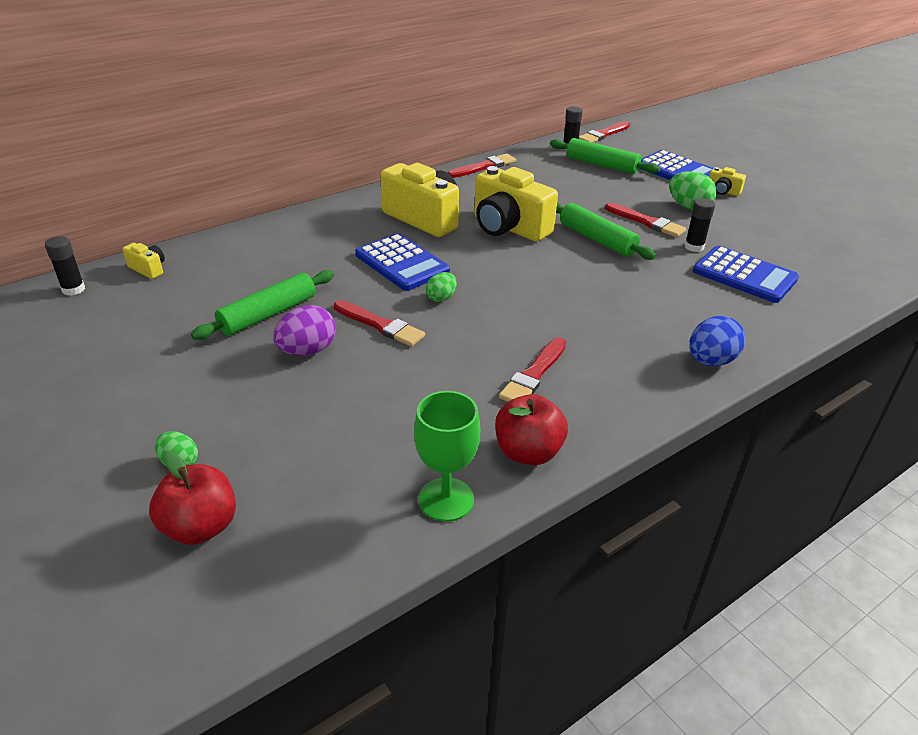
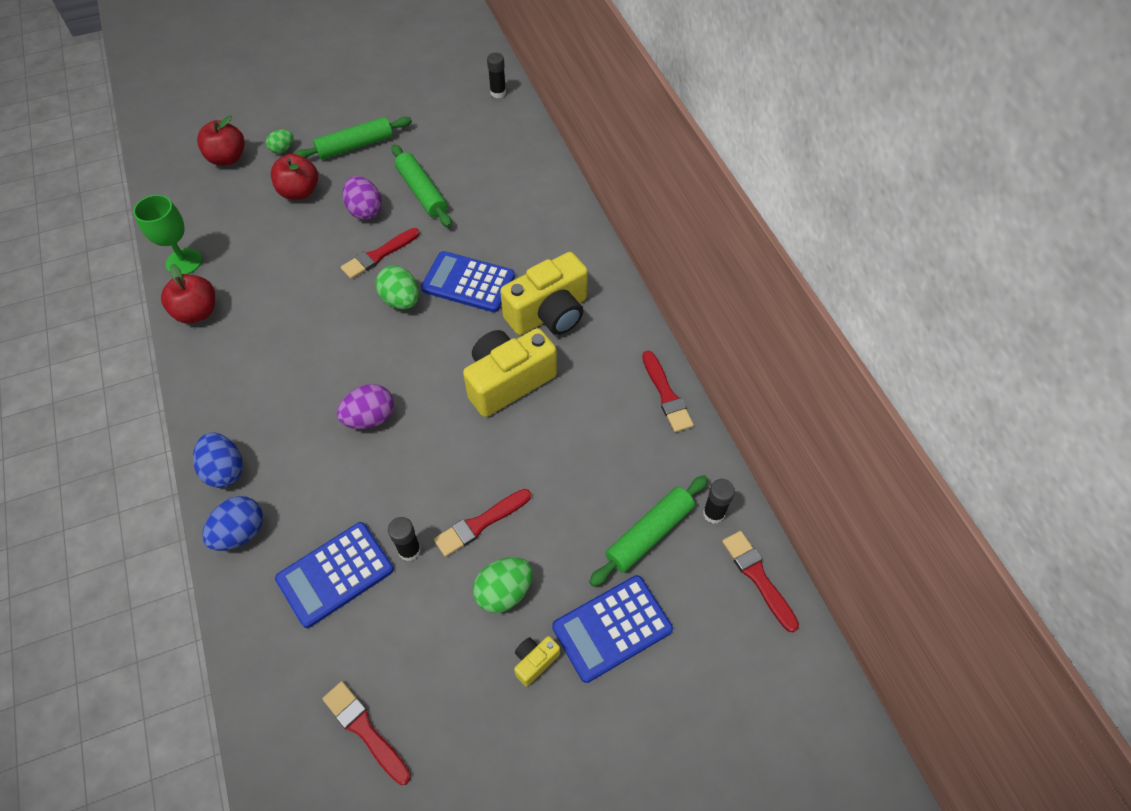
camera: 105 degrees right, 20 degrees up
(148, 269) = (514, 128): yellow camera -> none
(278, 418) = (299, 192): none -> red apple
(402, 263) = (468, 282): blue calculator -> blue calculator turned 45 degrees clockwise
(441, 298) = (401, 300): green egg -> green egg, size x1.62
(533, 374) = (272, 337): red brush -> red brush (365, 730)
(591, 288) = (370, 418): none -> purple egg
(597, 239) = (458, 456): green rolling pin -> green rolling pin (355, 146)
(759, 333) = (240, 533): none -> blue egg

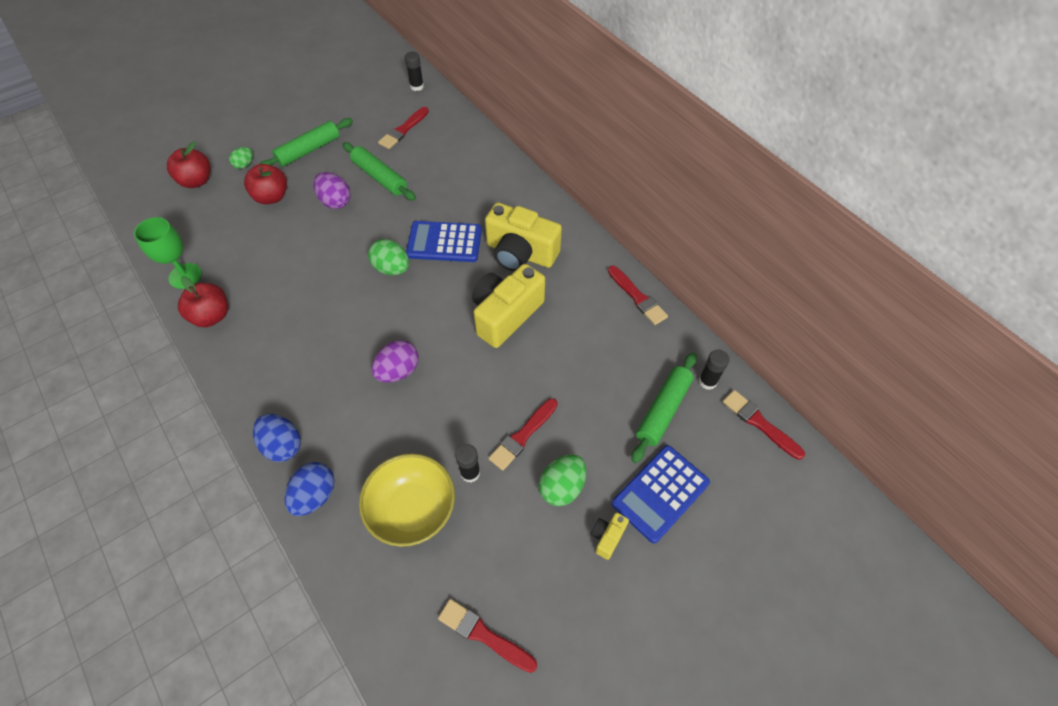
camera: 15 degrees left, 0 degrees up
(335, 574) = (412, 509): blue calculator -> yellow bowl
(378, 255) = (359, 235): red brush -> red brush (403, 130)
(549, 313) = (520, 253): yellow camera -> yellow camera turned 75 degrees clockwise

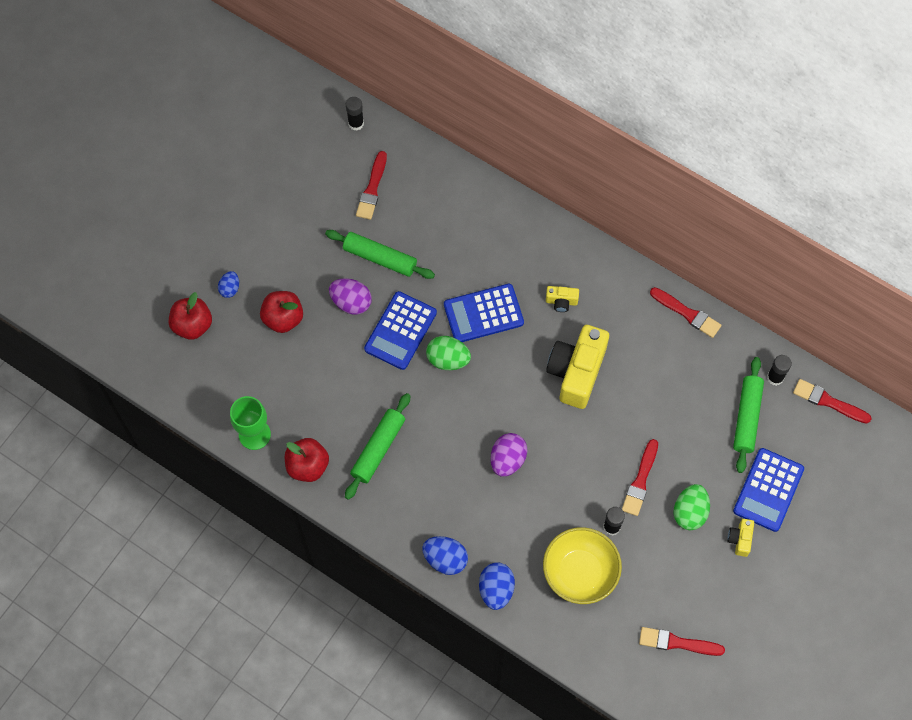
camera: 20 degrees left, 10 degrees up
(244, 165) = (230, 288): green egg -> blue egg
(309, 150) = (286, 248): green rolling pin -> green rolling pin (378, 449)
(364, 234) = (400, 331): none -> blue calculator
(520, 253) = (561, 302): yellow camera -> yellow camera, size x0.44

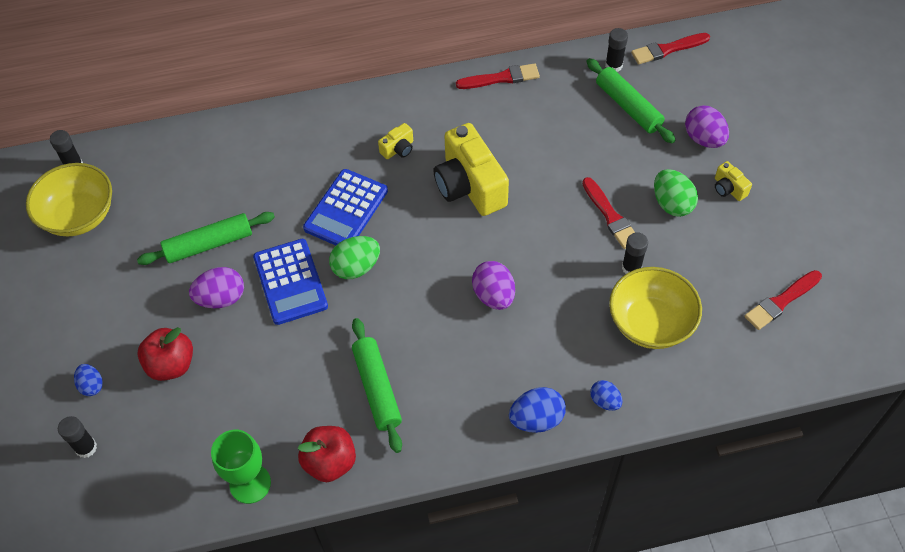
camera: 45 degrees left, 10 degrees down
(192, 325) = (86, 448): red apple -> black glue stick
(326, 164) = (79, 216): none -> yellow bowl
(372, 189) = (143, 200): red brush -> none
(496, 590) = (605, 401): blue egg -> blue egg, size x0.62
(768, 490) = (704, 139): blue calculator -> purple egg

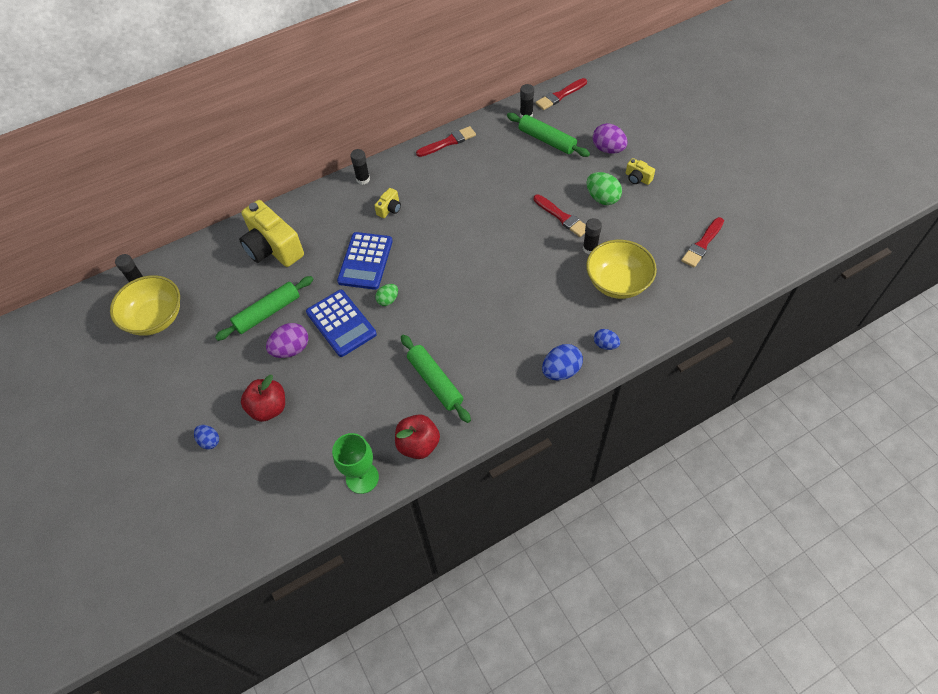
camera: 15 degrees left, 0 degrees up
(86, 448) = (221, 489): black glue stick -> black glue stick (363, 179)
(356, 267) = (388, 300): green egg -> green egg, size x0.62
(469, 186) = (452, 222): yellow camera -> yellow camera (273, 248)
(494, 296) = (498, 293): purple egg -> none

